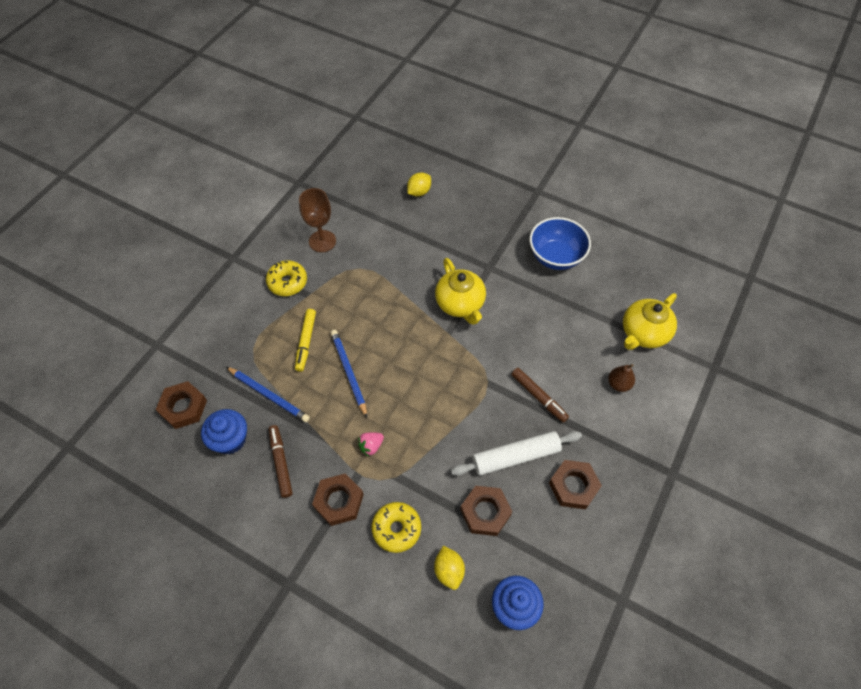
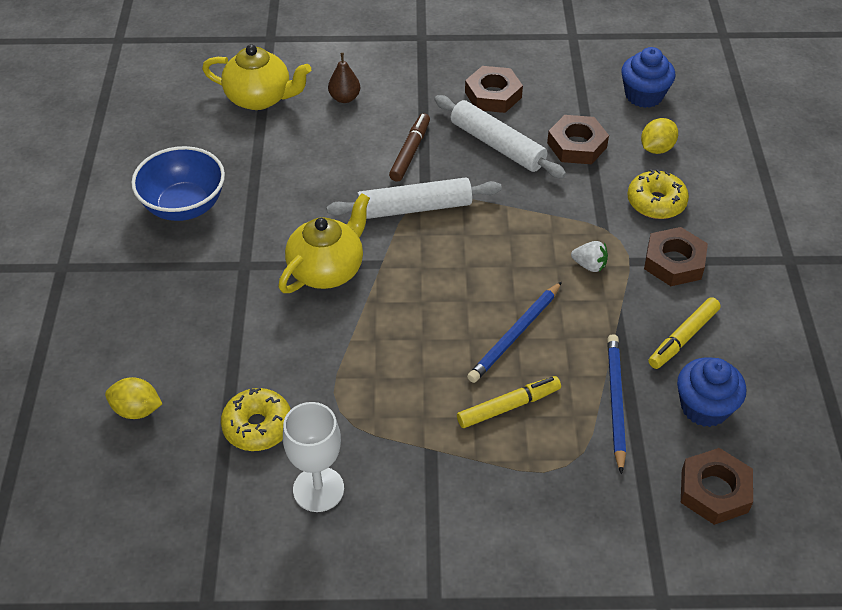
camera: 120 degrees left, 10 degrees down
(281, 462) = (683, 338): brown marker -> yellow marker
(287, 282) = (427, 490): yellow donut -> yellow donut (257, 426)
(322, 241) = (318, 489): brown goblet -> white goblet
(371, 446) = (589, 265): pink strawberry -> white strawberry
(483, 373) = (415, 208): none -> white rolling pin

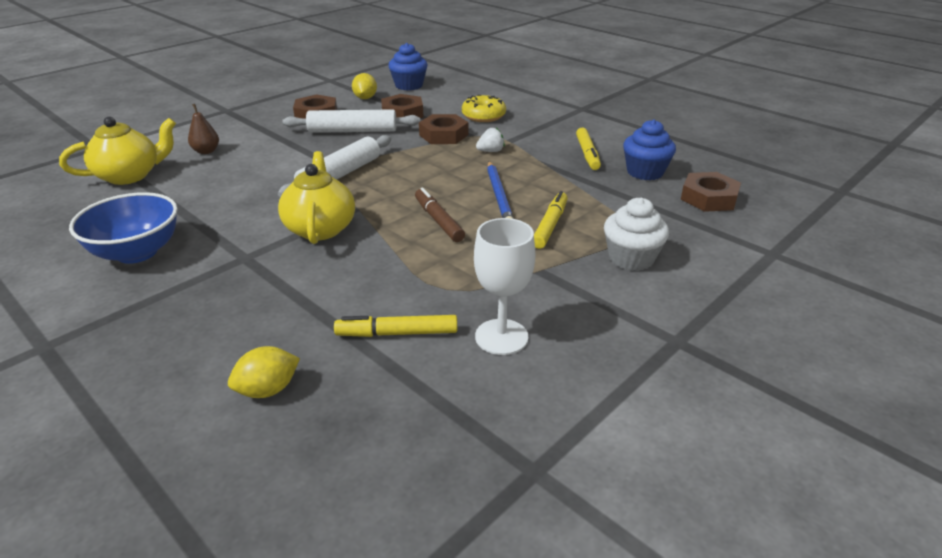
camera: 45 degrees left, 15 degrees down
(257, 426) = (397, 333): yellow donut -> yellow marker
(410, 152) = (296, 155): brown marker -> brown marker (438, 220)
(523, 498) = (631, 258): none -> white cupcake
(615, 402) = (602, 193): blue pencil -> none
(656, 148) = (449, 99): yellow lemon -> yellow lemon (365, 98)
(674, 262) = (532, 131): brown nut -> brown nut (443, 135)

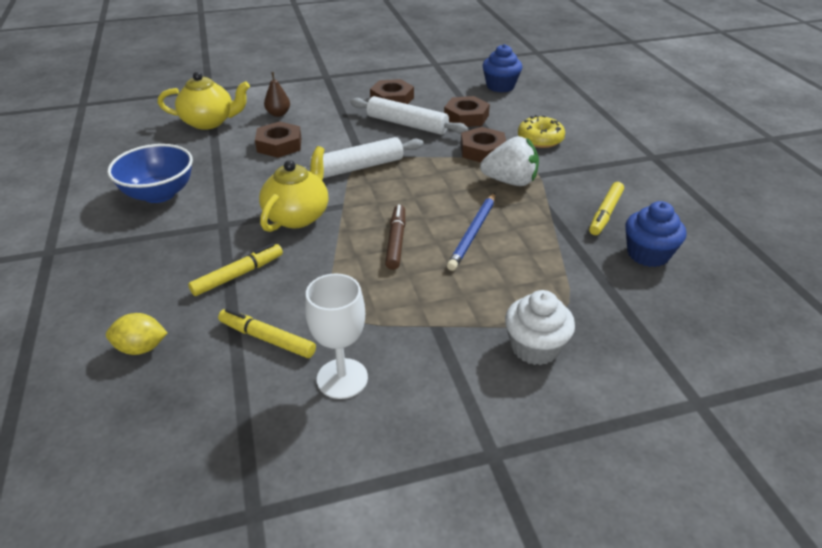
camera: 30 degrees right, 5 degrees up
(365, 98) = (448, 91): yellow lemon -> none
(490, 151) = (510, 181): white strawberry -> white strawberry, size x1.91
(550, 225) = (490, 282): yellow marker -> yellow marker (238, 275)
(708, 198) = (690, 309): brown nut -> brown nut (279, 145)

